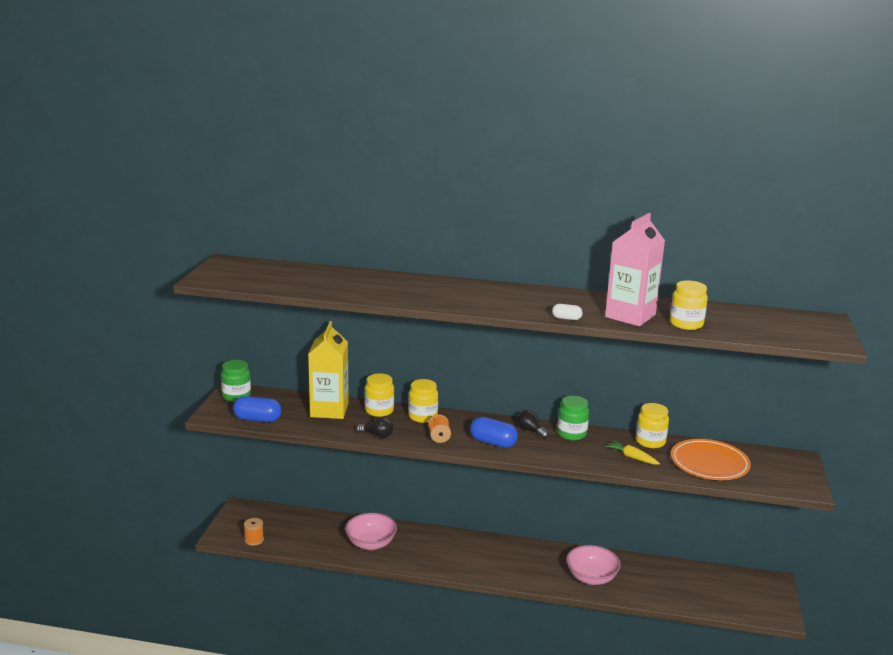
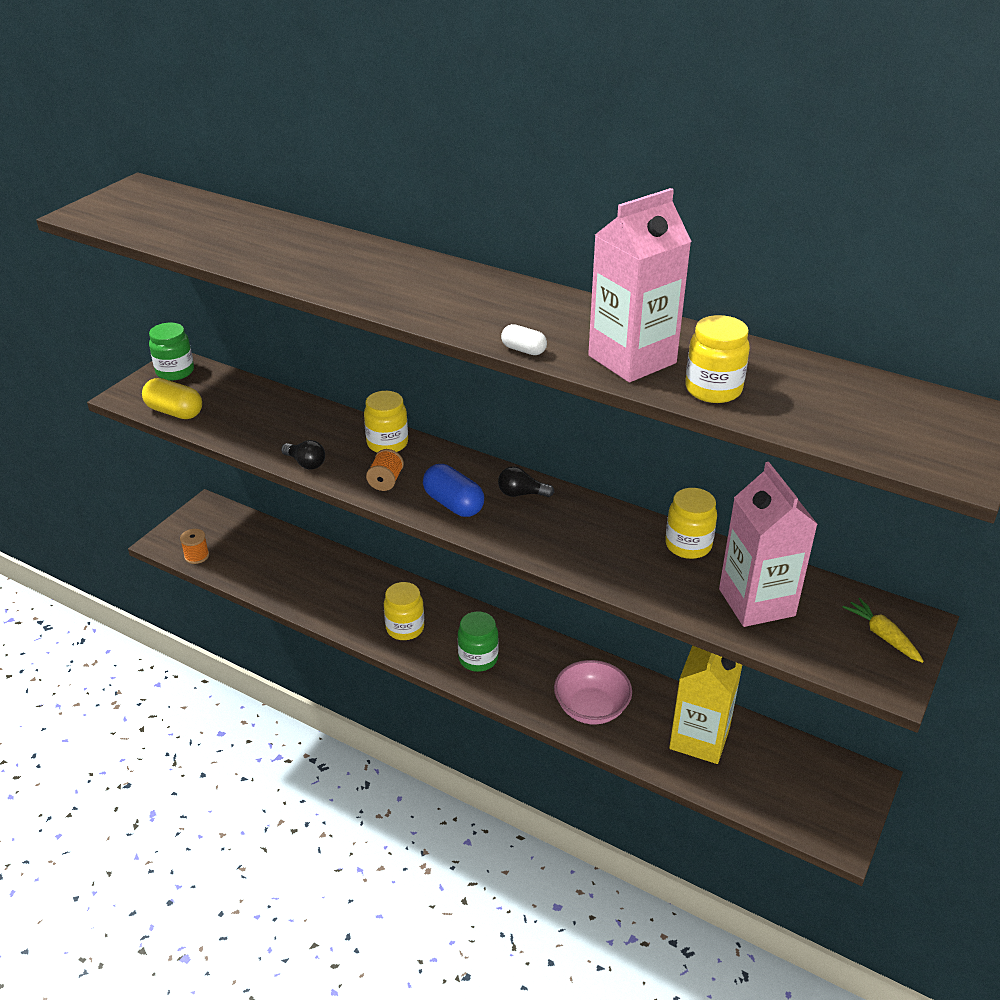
camera: 20 degrees right, 15 degrees up
(257, 419) = (175, 412): blue capsule -> yellow capsule
(329, 410) = (273, 412): yellow carton -> yellow carton (699, 738)
(371, 543) = (331, 591): pink bowl -> none
(379, 411) = (336, 424): yellow jar -> yellow jar (405, 628)
(531, 431) = (521, 494): black light bulb -> black light bulb turned 60 degrees counterclockwise
(571, 434) = (577, 510): green jar -> green jar (478, 658)
(632, 457) = (640, 568): yellow carrot -> yellow carrot (882, 635)
(709, 463) = (756, 602): orange plate -> pink carton

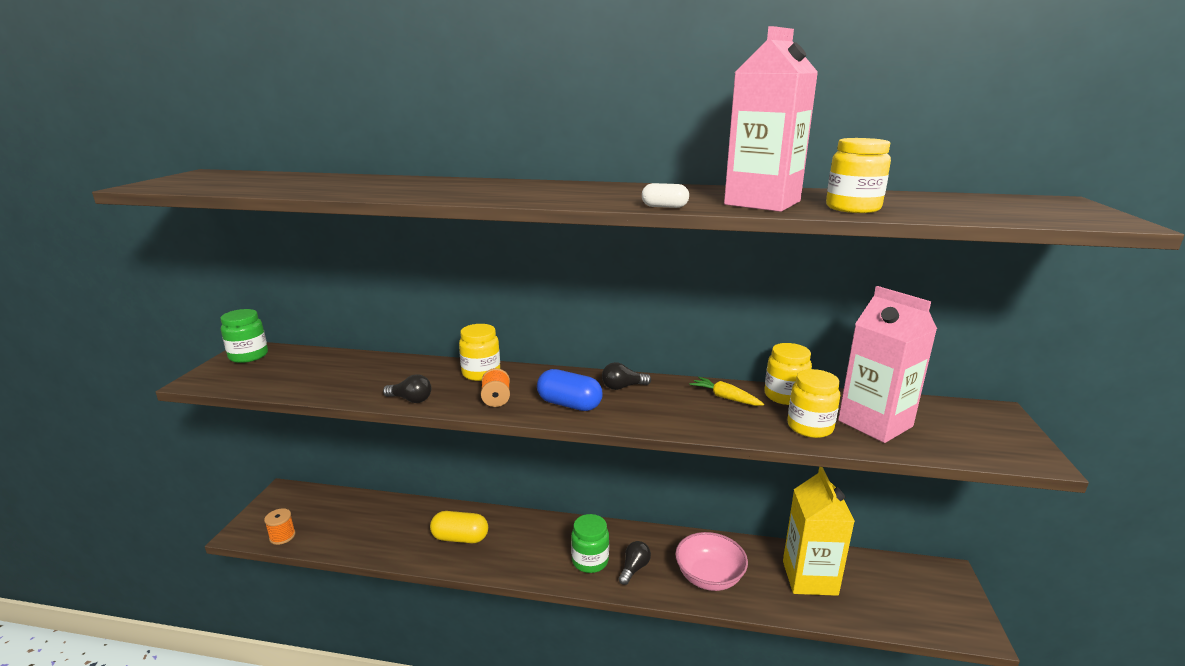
camera: 20 degrees left, 15 degrees down
(175, 412) = (257, 384): yellow capsule -> yellow capsule (460, 538)
(405, 628) = (512, 551): yellow jar -> yellow jar (810, 427)
(519, 678) = (634, 568): none -> black light bulb
(882, 635) = (986, 426): yellow carrot -> yellow carrot (725, 397)

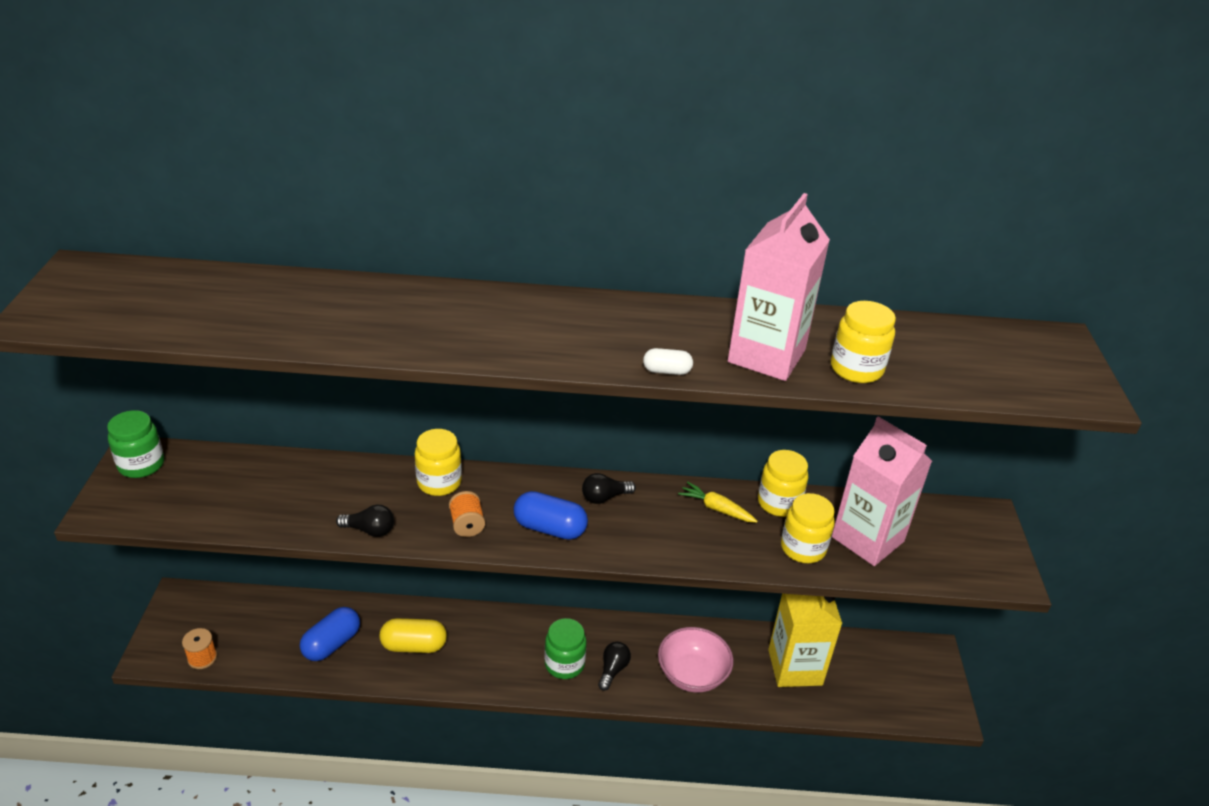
camera: 10 degrees left, 15 degrees up
(391, 532) = (332, 644): none -> blue capsule

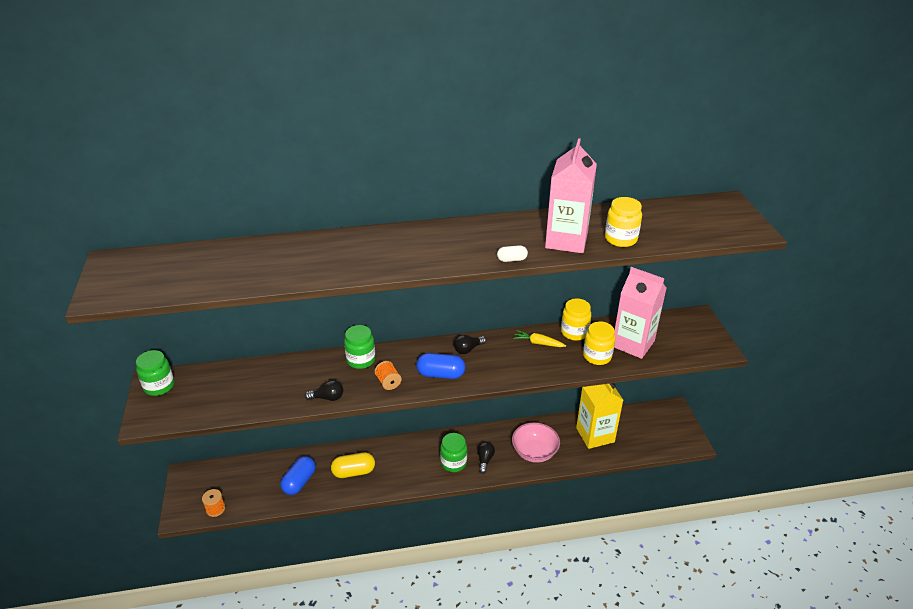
camera: 10 degrees left, 0 degrees up
(439, 482) = (361, 360): yellow jar -> green jar

